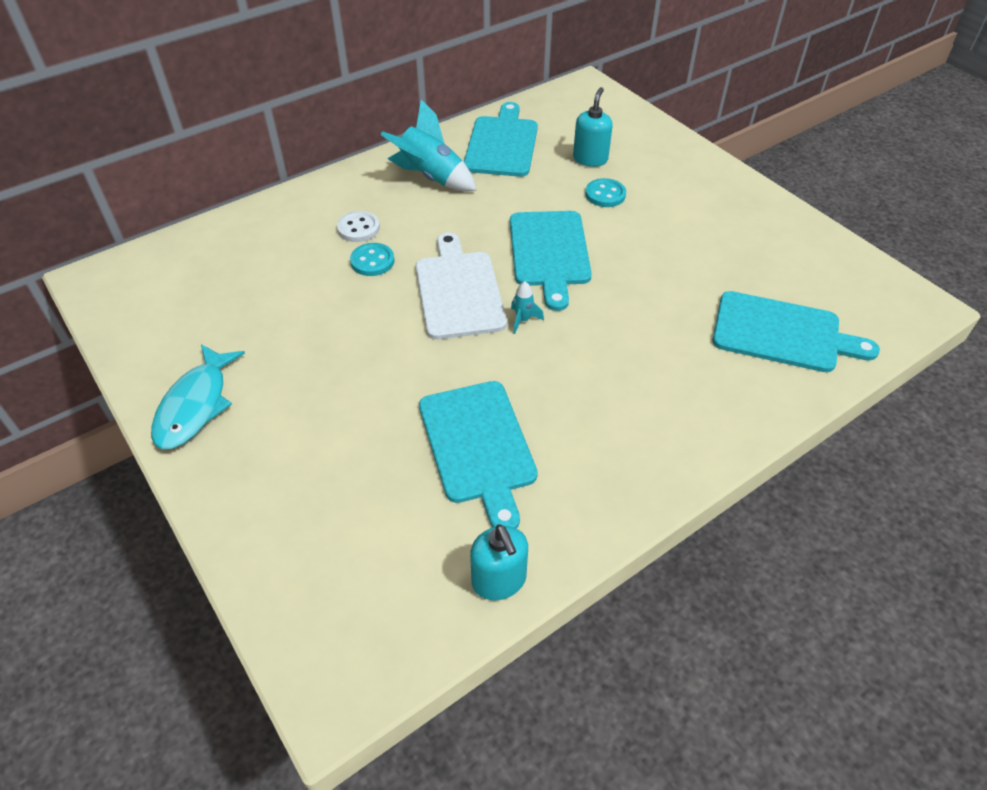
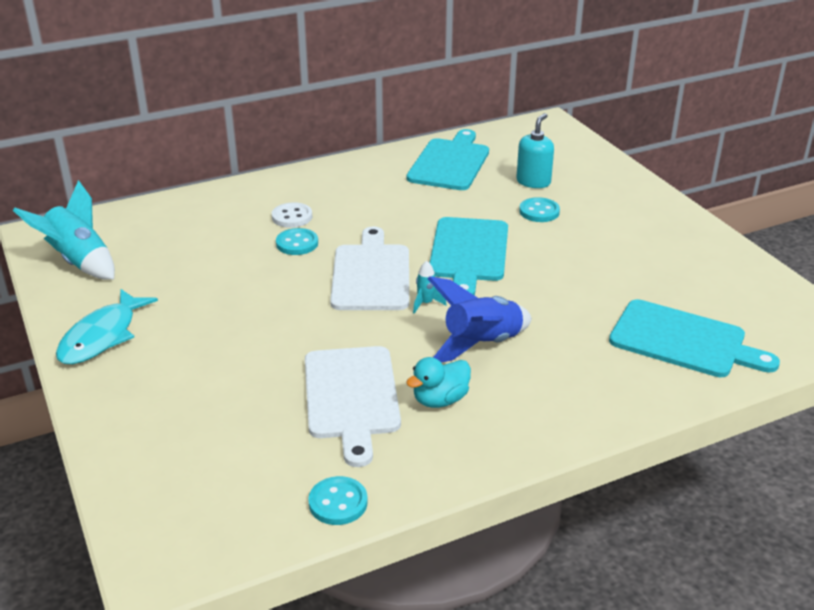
camera: 10 degrees right, 15 degrees down
(431, 178) = (373, 183): turquoise rocket -> turquoise rocket (79, 262)
(478, 446) = (351, 397): turquoise cutting board -> white cutting board
(499, 580) = (338, 503): turquoise soap dispenser -> turquoise button
(568, 437) = (440, 400): none -> turquoise duck
(591, 364) = (482, 345): none -> blue rocket

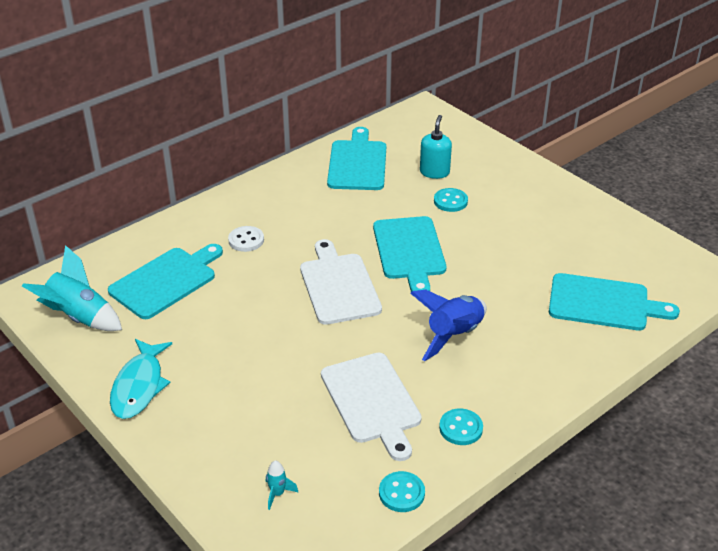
camera: 15 degrees left, 5 degrees up
(187, 242) = (166, 281): none -> turquoise cutting board
(297, 243) = (263, 266): turquoise button -> turquoise button (461, 428)
(426, 303) = (394, 305): turquoise rocket -> turquoise rocket (277, 494)
(440, 400) = (442, 390): turquoise duck -> none

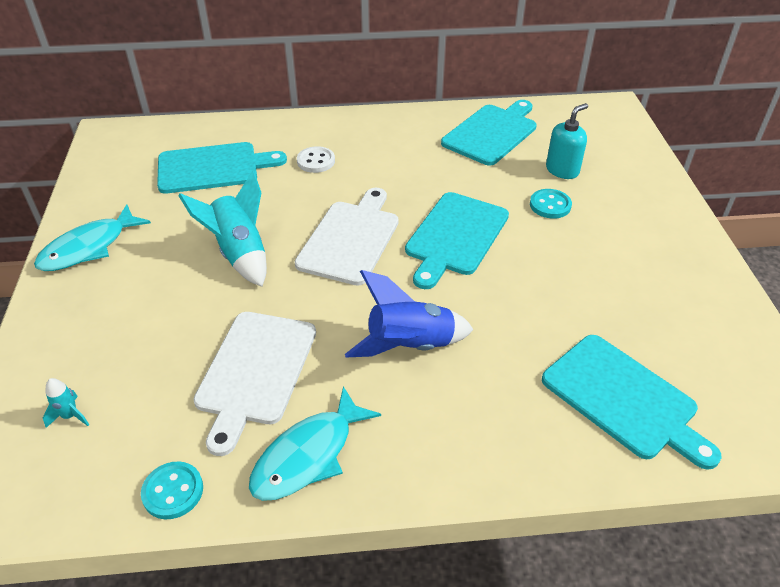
camera: 35 degrees right, 5 degrees up
(79, 317) = (117, 168): turquoise rocket -> turquoise rocket (239, 253)
(461, 428) = (308, 455): turquoise button -> turquoise fish

